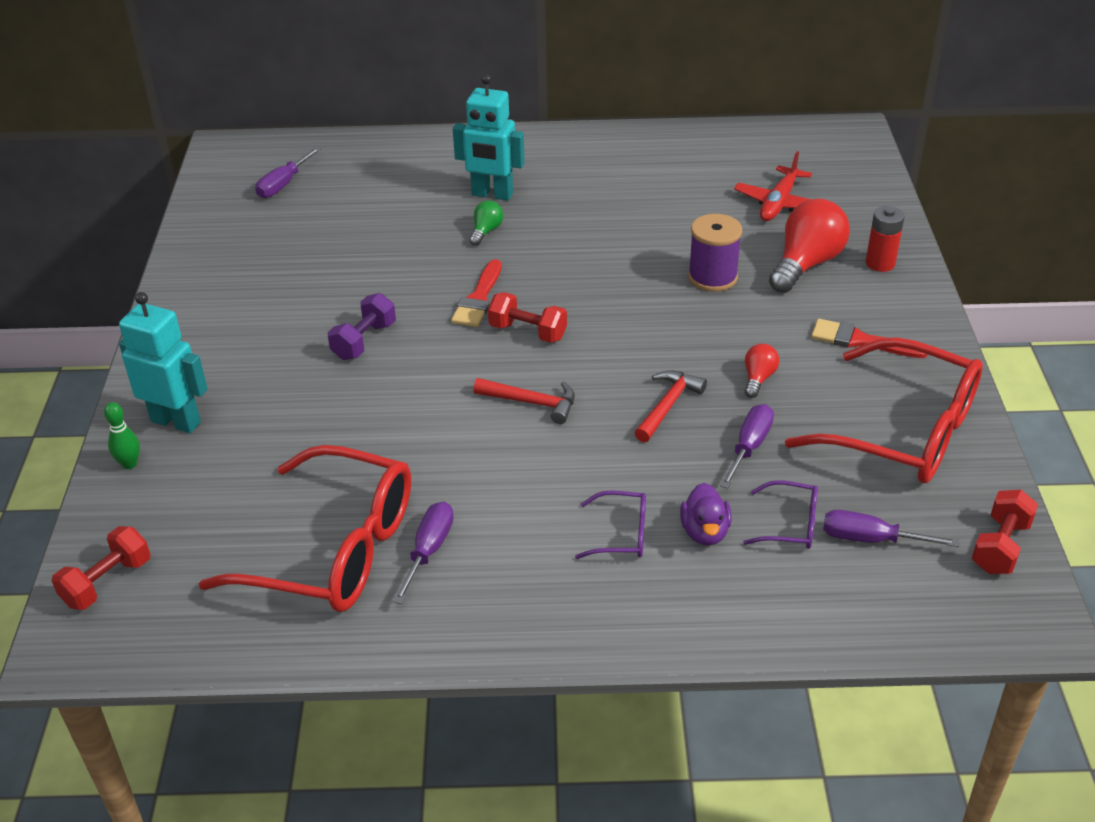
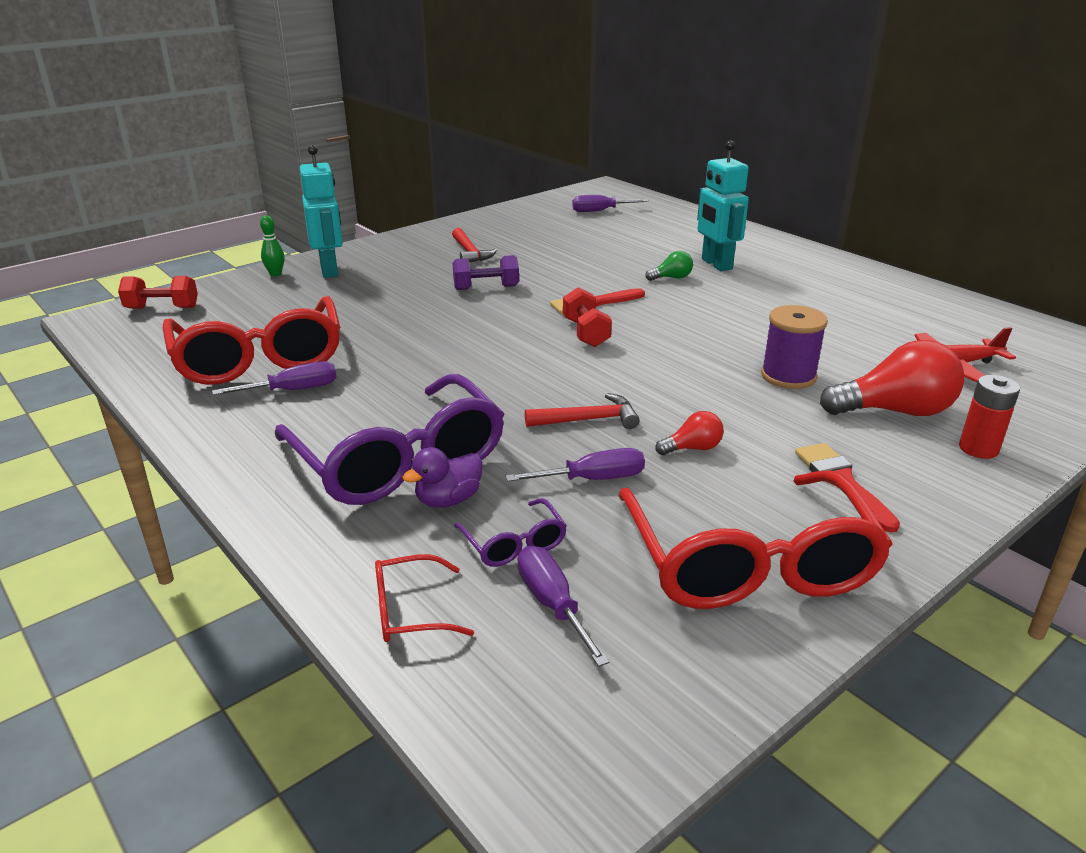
camera: 50 degrees right, 10 degrees down
(532, 402) = (507, 365): red hammer -> red hammer (470, 253)
(621, 534) = (398, 460): purple glasses -> purple glasses, size x2.33
(820, 610) = (410, 611): none -> red glasses
(1000, 546) = (657, 713): red dumbbell -> none

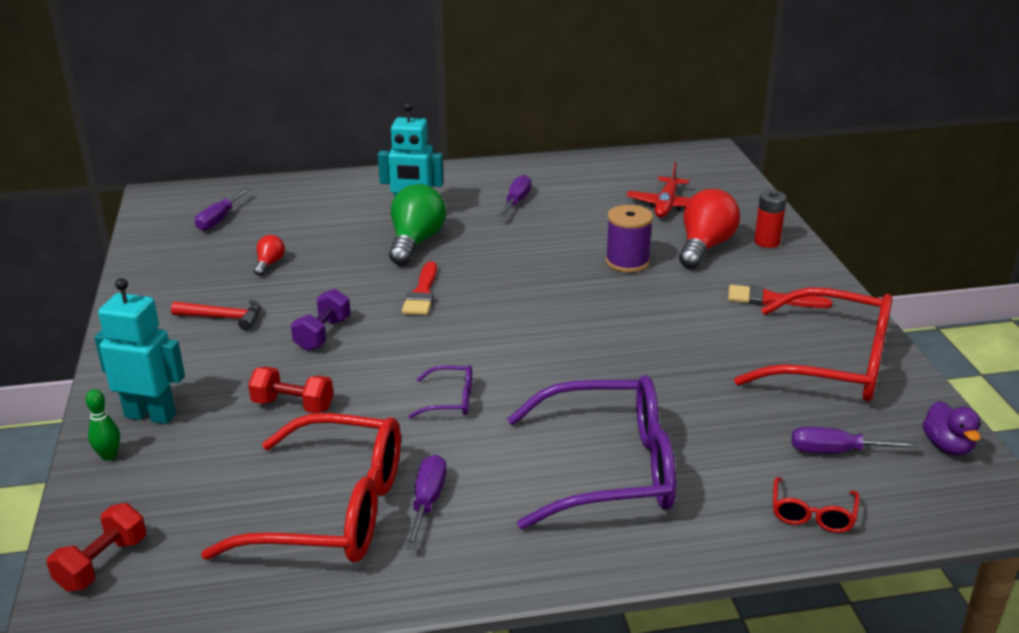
camera: 60 degrees left, 0 degrees up
(448, 500) = (685, 460): purple duck -> purple duck (947, 446)
(514, 543) = (760, 446): purple glasses -> purple glasses (450, 400)
(585, 333) = (474, 315): red dumbbell -> red dumbbell (293, 405)
(588, 420) = (619, 362): red hammer -> none
(592, 479) = (702, 388): purple screwdriver -> purple screwdriver (516, 201)
(671, 278) = (415, 242): green light bulb -> green light bulb, size x2.05
(692, 448) = (692, 335): red light bulb -> red light bulb (269, 264)

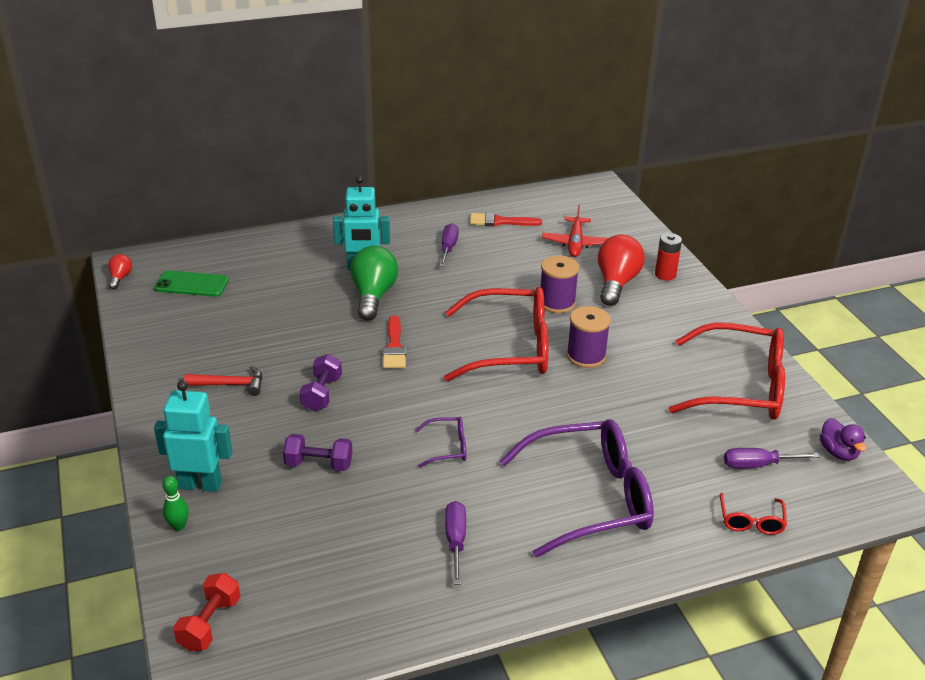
camera: 10 degrees left, 5 degrees up
(219, 219) = (191, 284): purple screwdriver -> green phone
(269, 264) = (252, 327): red light bulb -> red light bulb (120, 278)
(293, 405) = (319, 464): red dumbbell -> purple dumbbell
(331, 510) = (381, 556): red glasses -> red glasses (509, 348)
(647, 318) = (586, 356): none -> purple spool
(771, 299) = (680, 330): red brush -> red brush (500, 221)

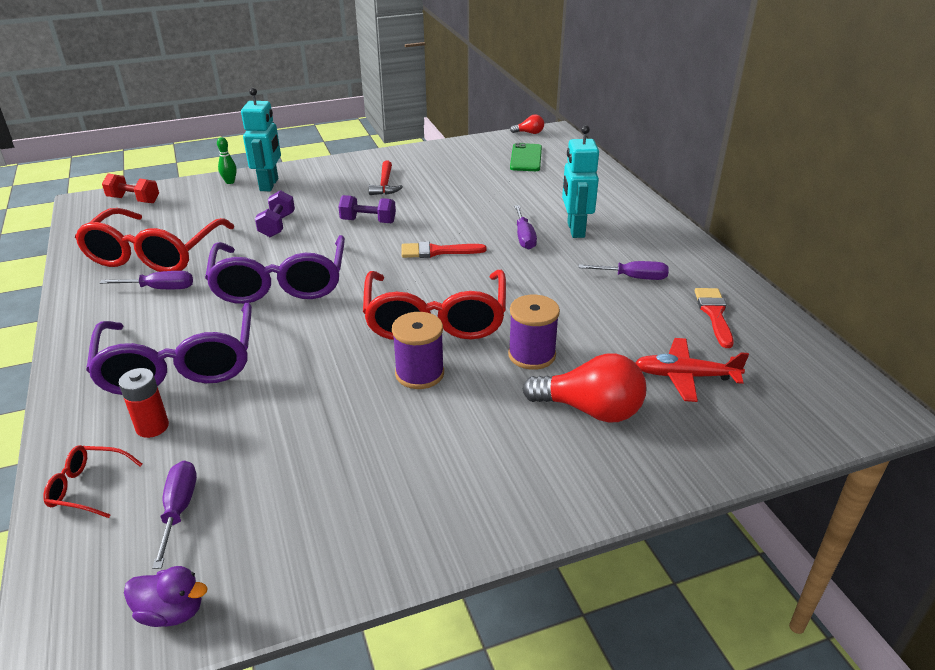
camera: 90 degrees right, 0 degrees up
(373, 296) = (524, 237): green light bulb -> purple screwdriver
(447, 447) = (280, 283): purple glasses -> purple glasses, size x2.33
(665, 275) = (628, 464): red battery -> red battery (152, 427)
(739, 387) = (342, 515): red glasses -> red glasses (154, 254)
(838, 452) = (171, 612): purple duck -> purple duck turned 150 degrees counterclockwise

